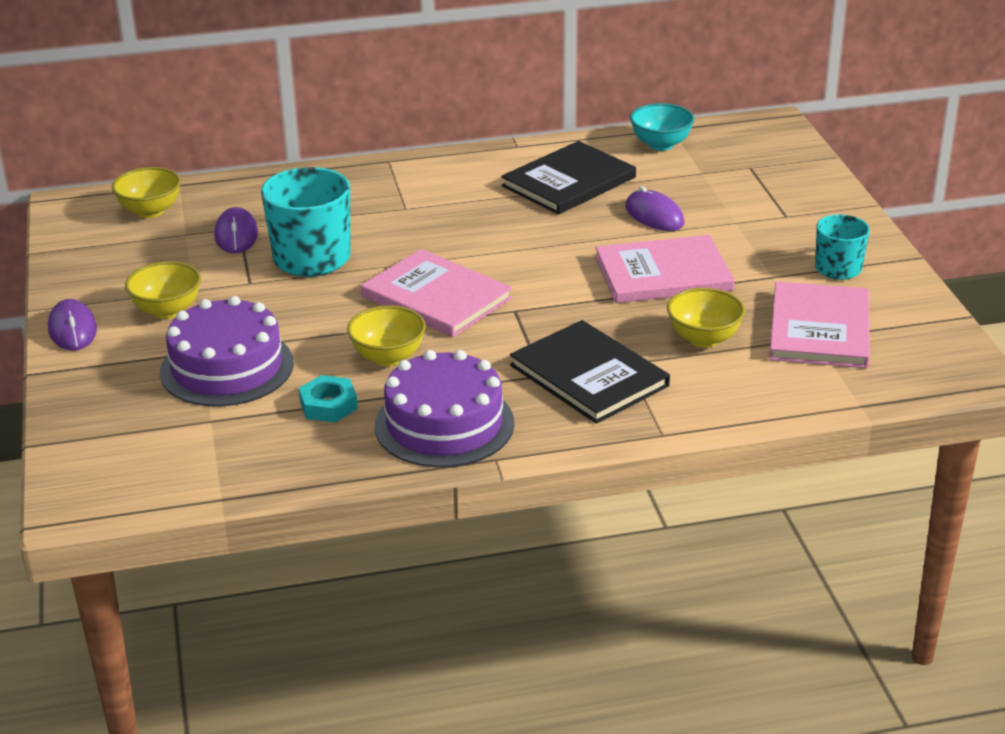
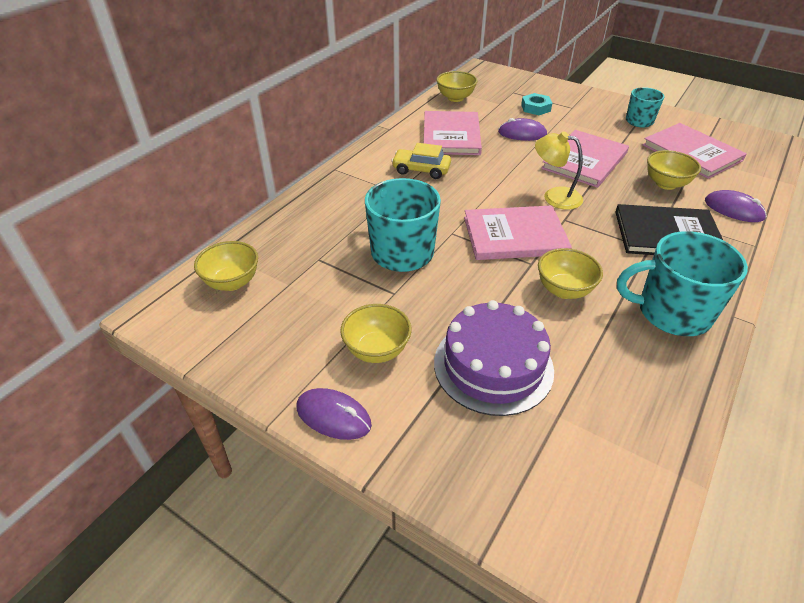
camera: 45 degrees left, 10 degrees up
(236, 235) = (325, 265): purple mouse -> purple mouse (733, 209)
(328, 405) = (597, 347): turquoise nut -> turquoise nut (535, 108)
(444, 424) = (672, 313): purple cake -> turquoise mug
(467, 200) = (421, 170): none -> yellow car
(550, 287) = (554, 196): none -> yellow lamp
(569, 182) = (451, 135): black book -> pink book
(660, 144) = (455, 98): turquoise bowl -> yellow bowl

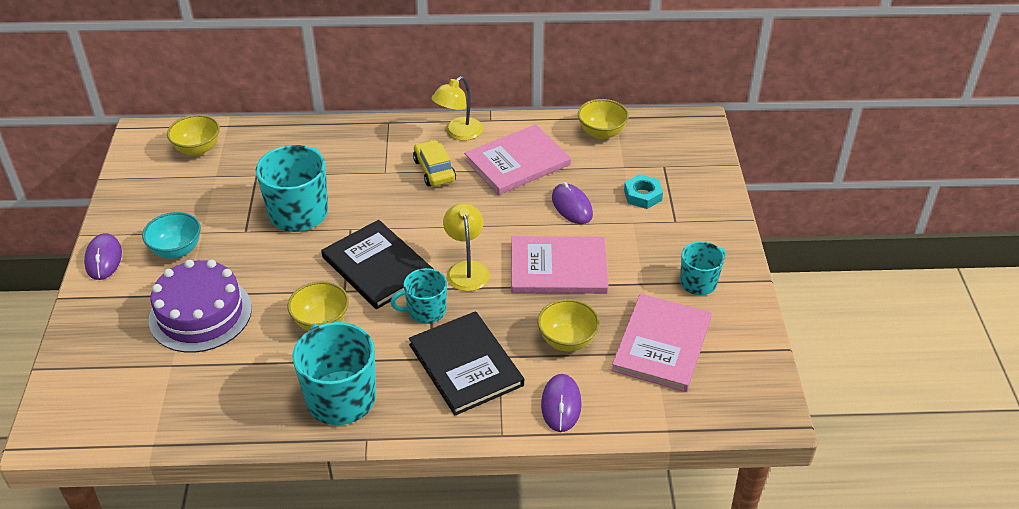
camera: 55 degrees right, 0 degrees up
(377, 350) = (177, 250): yellow bowl -> turquoise bowl
(388, 145) = (458, 133): none -> yellow lamp
(515, 236) = (377, 266): pink book -> black book
(590, 231) = (425, 311): none -> turquoise mug

